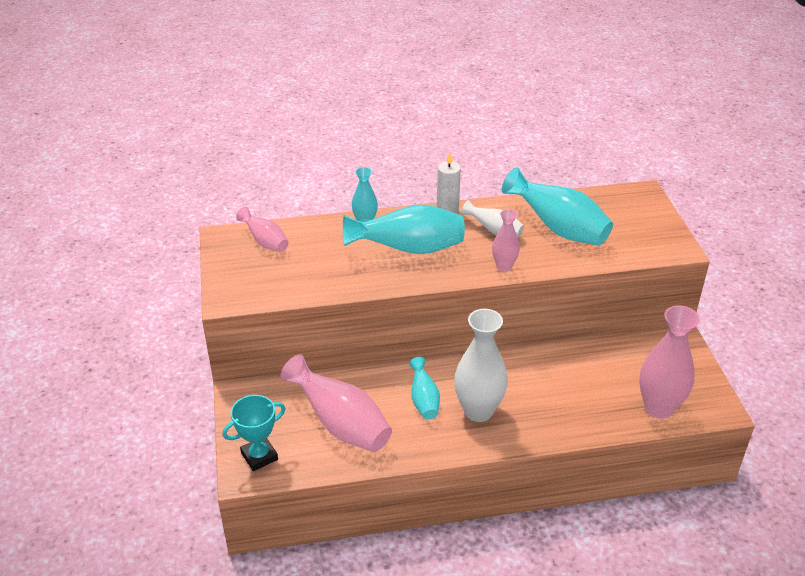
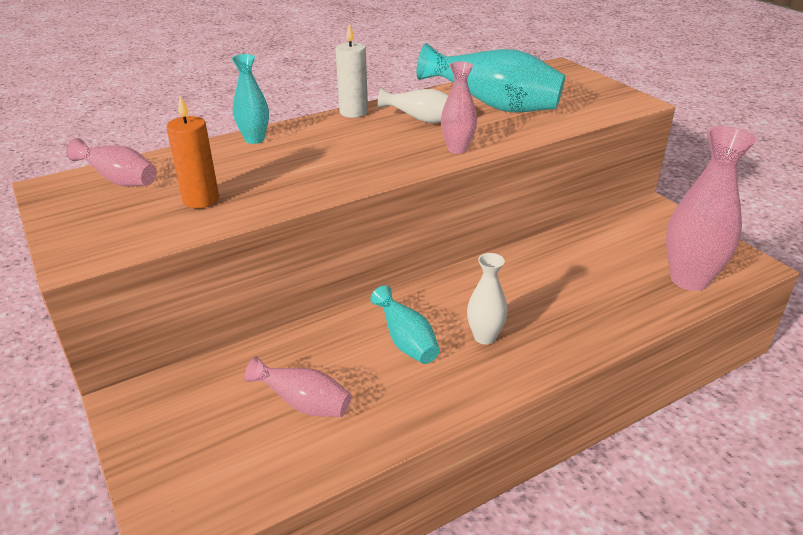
camera: 20 degrees left, 5 degrees down
(259, 456) = (191, 489): turquoise trophy -> none
(311, 271) = (201, 200): none -> orange candle
(341, 424) = (304, 404): pink vase -> pink vase, size x0.54
(408, 249) = (327, 154): turquoise vase -> none
(478, 411) = (485, 337): white vase -> white vase, size x0.54

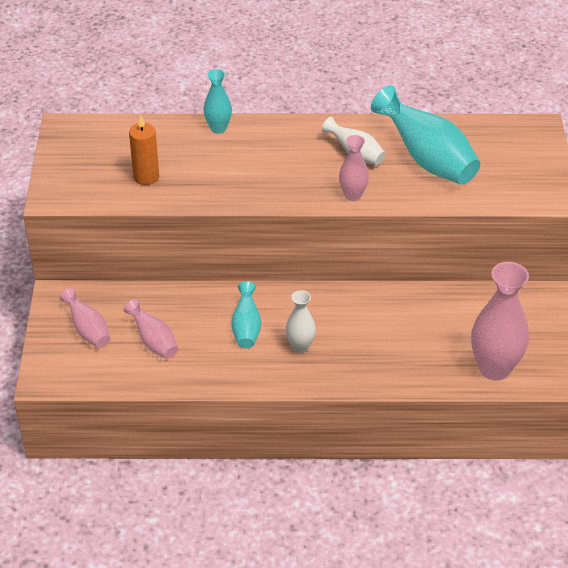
camera: 30 degrees right, 10 degrees up
(120, 181) = (107, 138): pink vase -> pink vase (88, 330)
(353, 112) = (312, 124): white candle -> none

